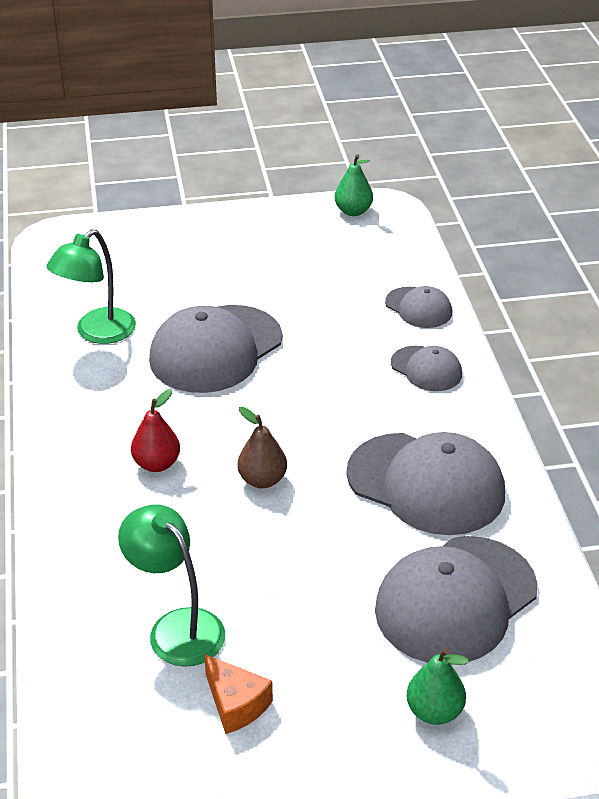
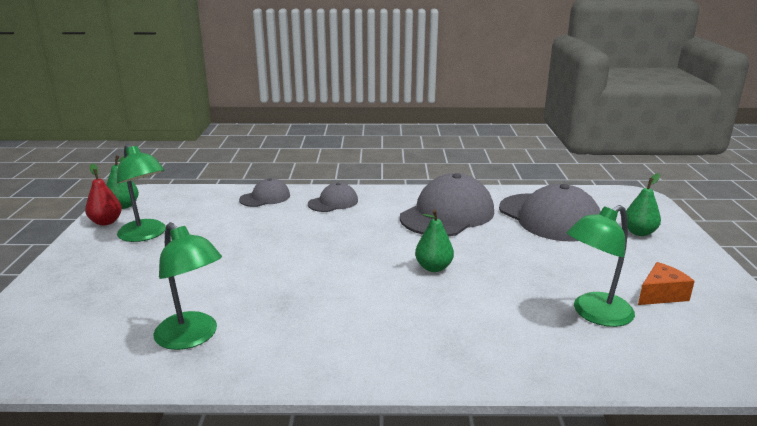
camera: 80 degrees left, 15 degrees down
(156, 464) = (404, 313): red pear -> red pear (106, 222)
(216, 349) = (262, 275): grey cap -> none
(262, 480) = (433, 267): brown pear -> green pear
(285, 248) = (146, 235): none -> green lamp

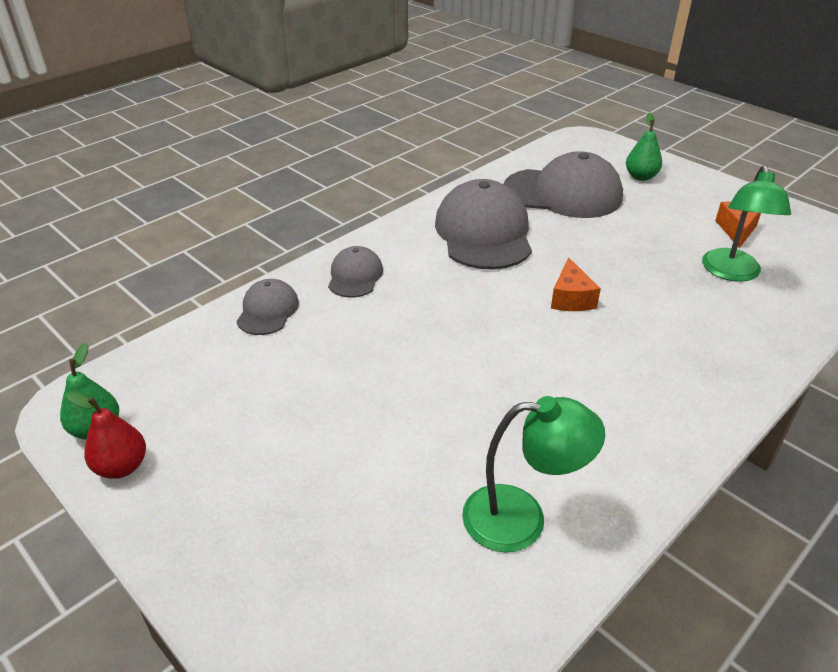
camera: 45 degrees left, 15 degrees up
(146, 235) = (221, 447): green lamp -> none
(433, 267) = (571, 298): green pear -> orange cheese

